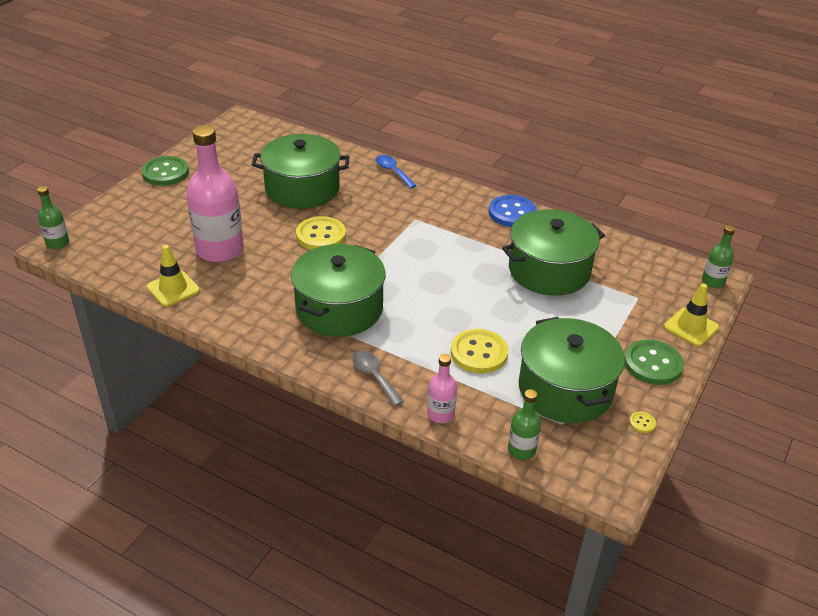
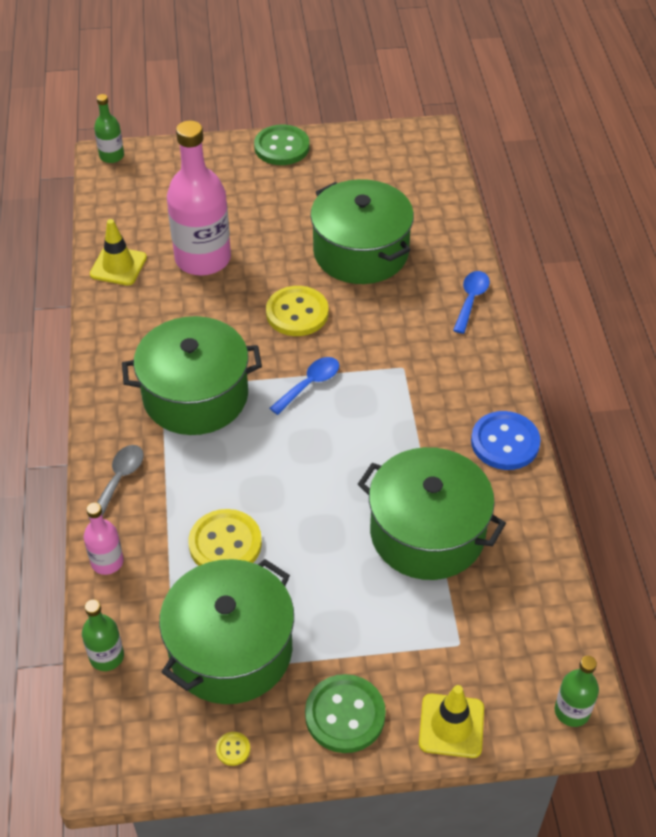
camera: 55 degrees right, 10 degrees up
(387, 259) = (310, 384): none -> blue spoon

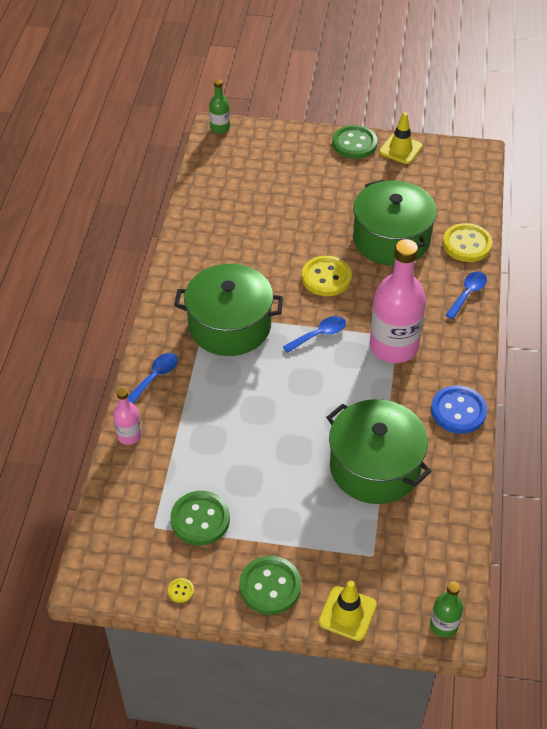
camera: 15 degrees right, 0 degrees up
(106, 656) = (109, 503): green bottle -> none
(118, 266) = (200, 215): yellow traffic cone -> yellow traffic cone (400, 149)
(119, 480) = (155, 377): grey spoon -> blue spoon
(203, 259) = (266, 221): pink bottle -> pink bottle (393, 346)
(225, 544) = (219, 441): yellow button -> yellow button (467, 244)
(230, 649) = (200, 519): green pot -> green button

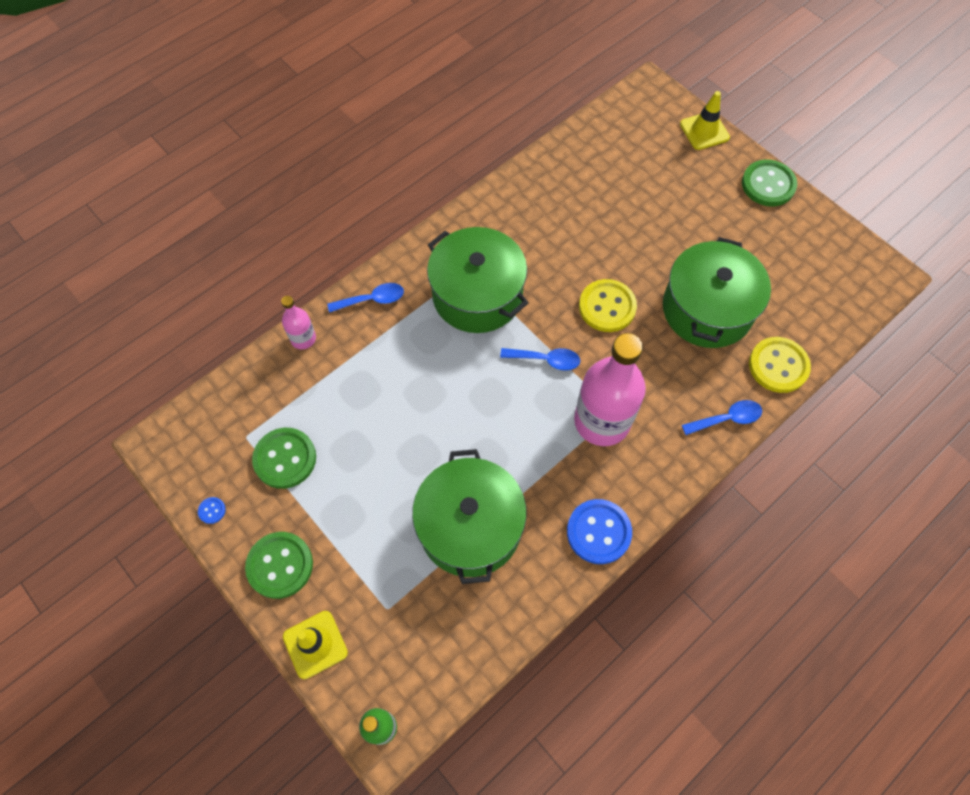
camera: 40 degrees right, 15 degrees up
(181, 591) = (212, 510): yellow button -> blue button
(220, 128) = (654, 90): green bottle -> none
(400, 149) = (810, 219): yellow traffic cone -> yellow traffic cone (704, 131)

